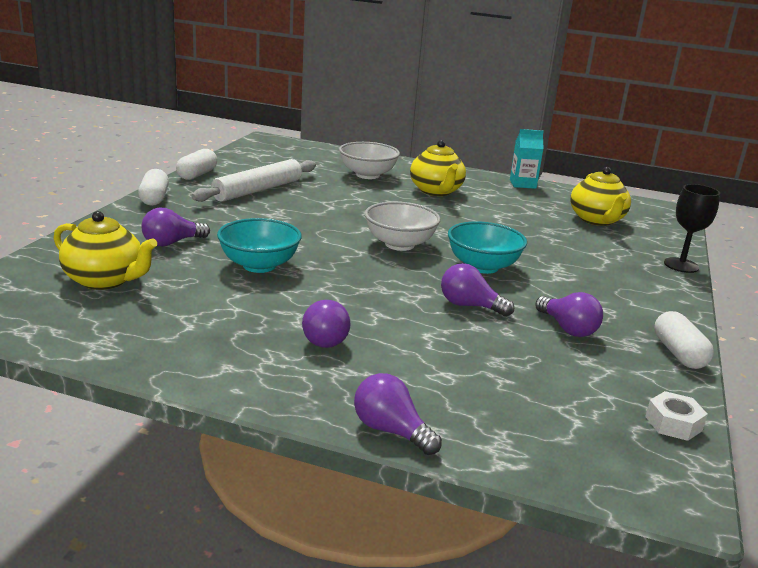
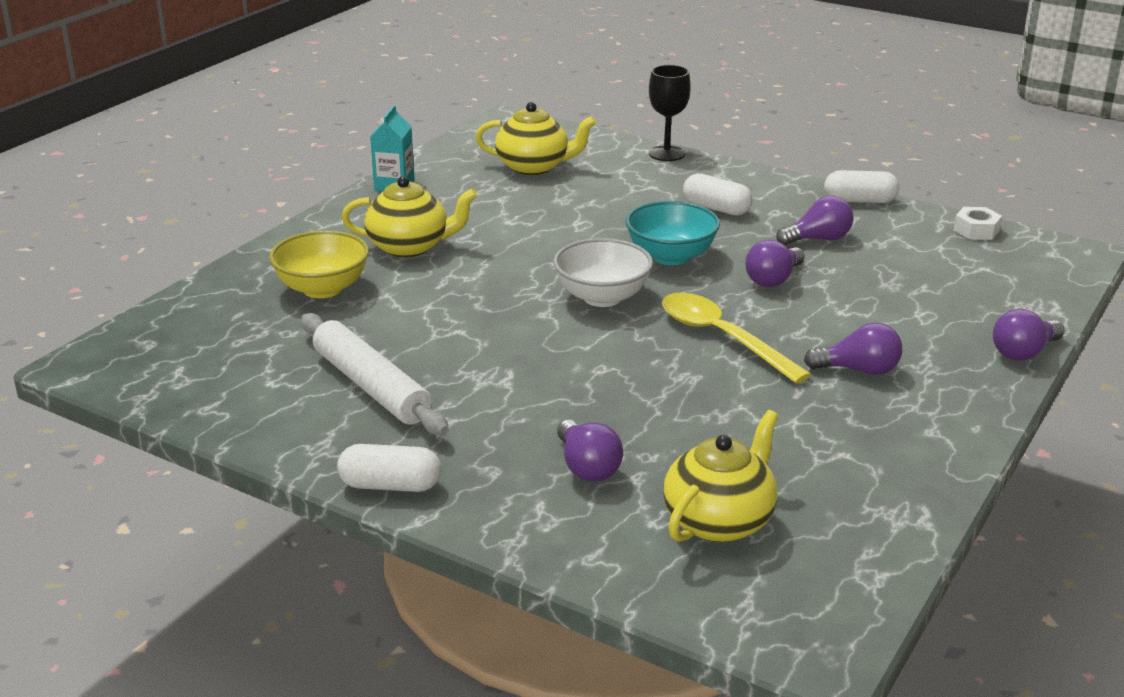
camera: 75 degrees left, 5 degrees up
(197, 175) = (275, 442): white capsule -> white capsule (716, 208)
(259, 265) = (668, 400): turquoise bowl -> none
(357, 284) = (722, 338): none -> yellow spoon
(367, 175) = (322, 289): white bowl -> yellow bowl

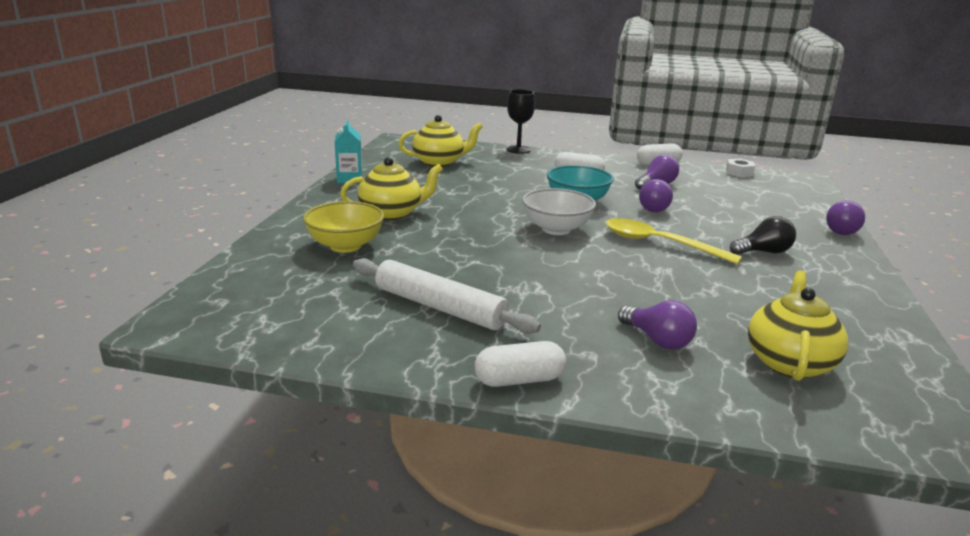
camera: 20 degrees left, 5 degrees down
(858, 370) = (763, 252): purple light bulb -> black light bulb

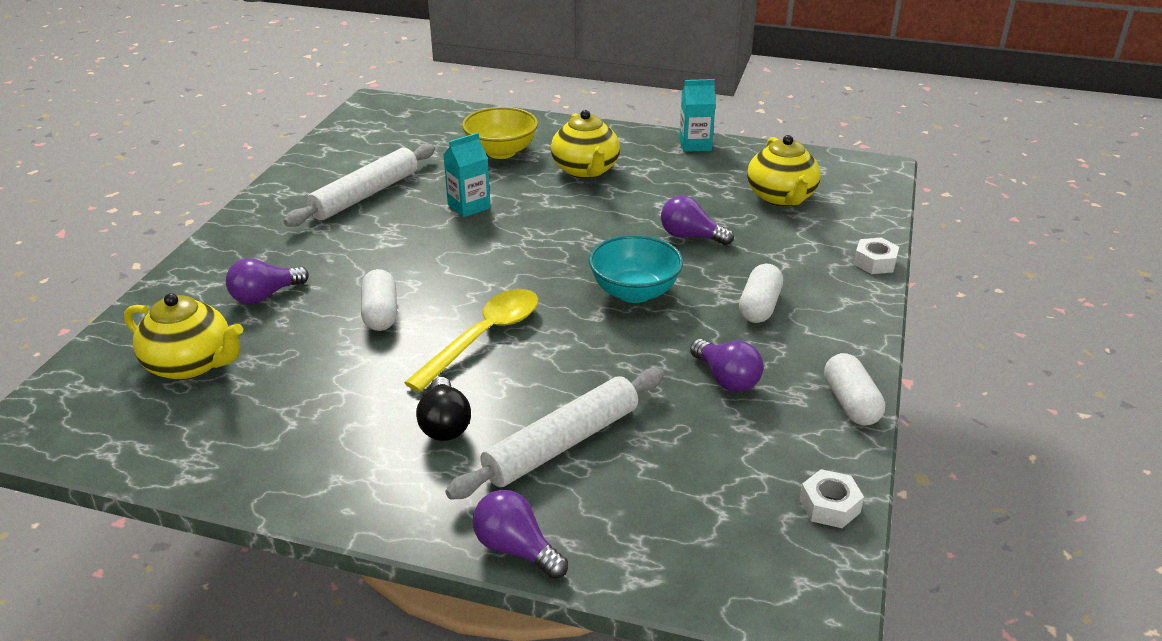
camera: 95 degrees right, 10 degrees up
(461, 256) = (469, 206): none -> turquoise carton
(518, 150) = (875, 262): black goblet -> white nut
(519, 380) = (240, 224): white capsule -> white capsule (380, 313)
(556, 229) = (536, 267): white bowl -> none
(654, 208) = (615, 357): purple light bulb -> purple light bulb (690, 236)
(749, 221) = (562, 444): none -> white rolling pin

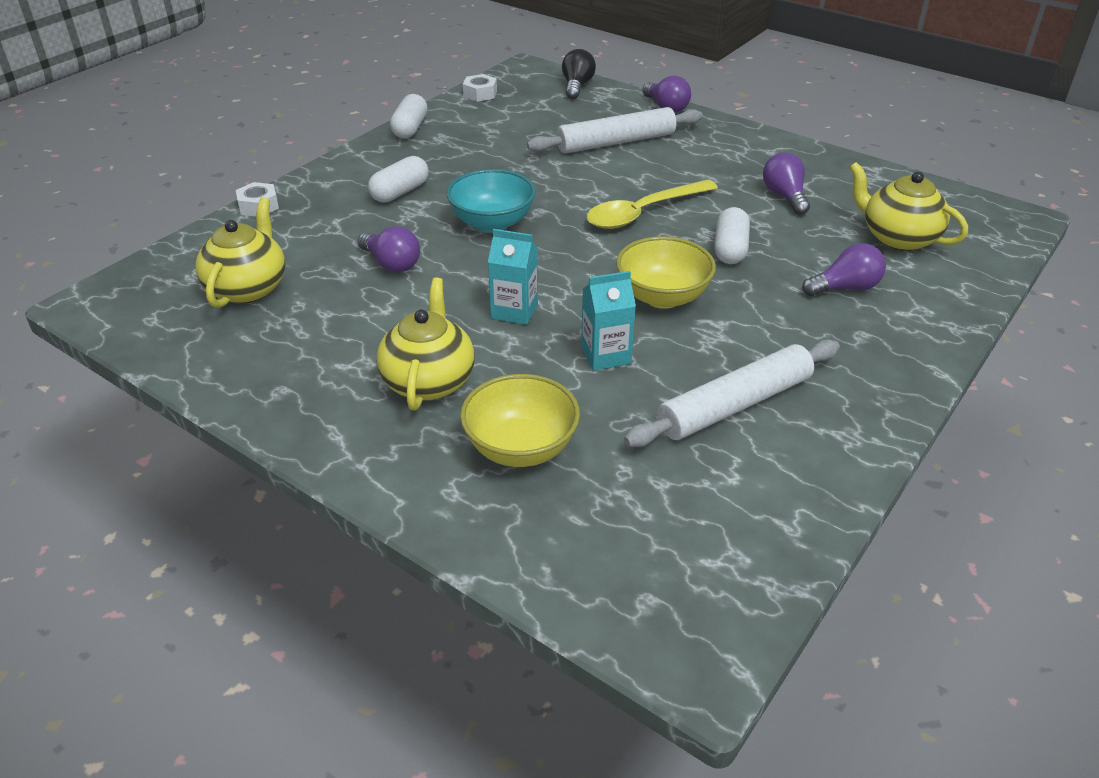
camera: 160 degrees left, 5 degrees up
(437, 255) = (662, 297): none -> yellow bowl
(444, 424) = (692, 165): black light bulb -> black light bulb (577, 86)
(695, 145) = (247, 395): turquoise carton -> turquoise carton (514, 311)
(726, 379) = (477, 154): purple light bulb -> purple light bulb (784, 196)

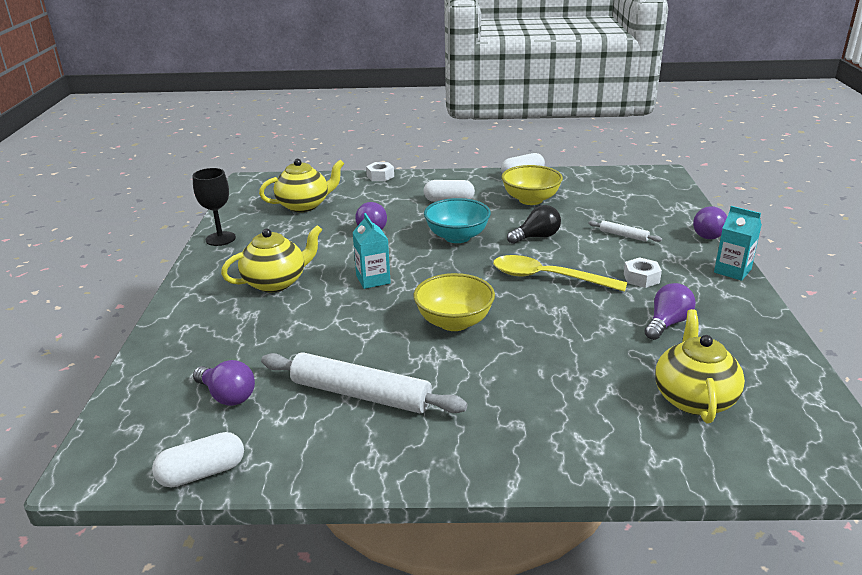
camera: 55 degrees right, 10 degrees down
(238, 388) = (220, 239): none -> black goblet
(480, 94) = (601, 175): white nut -> white nut (641, 278)
(521, 448) = (242, 333): yellow bowl -> yellow bowl (530, 200)
(577, 86) = (673, 196): black light bulb -> black light bulb (536, 237)
(606, 355) = (362, 326): turquoise carton -> turquoise carton (732, 271)
(616, 142) = (623, 235): white rolling pin -> white rolling pin, size x0.47
(730, 249) = (553, 326): white capsule -> white capsule (202, 473)
(845, 288) = (574, 395): purple light bulb -> purple light bulb (227, 396)

